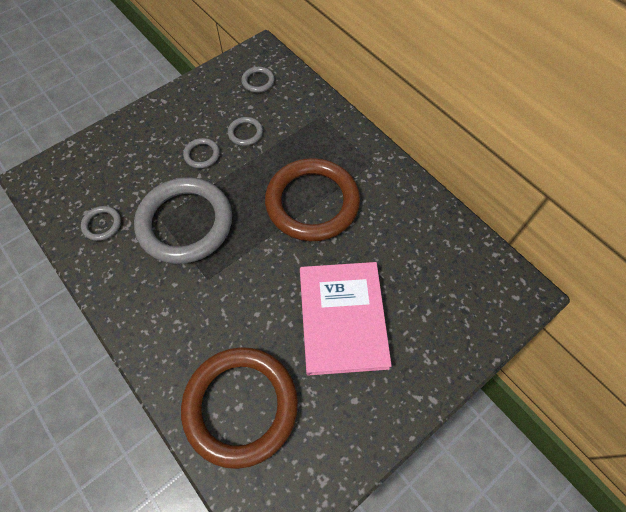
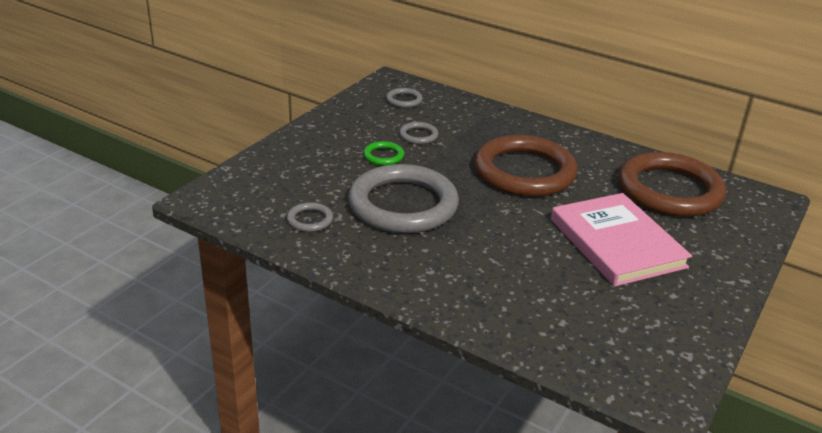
camera: 20 degrees left, 30 degrees down
(202, 155) = (383, 156): grey ring -> green ring
(240, 406) = (564, 321): brown ring -> brown ring (669, 190)

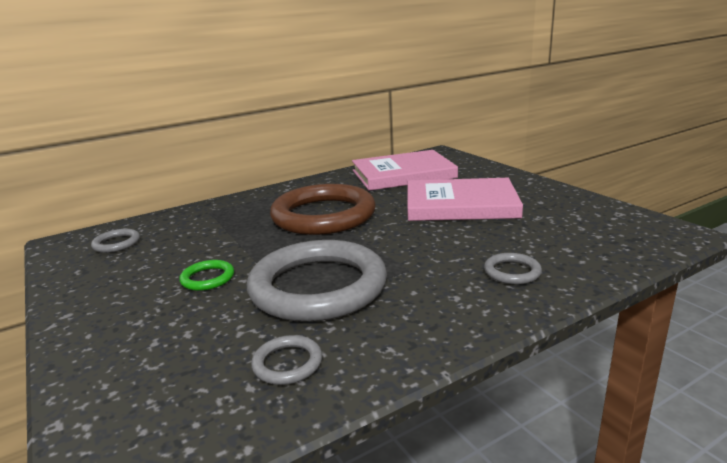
camera: 60 degrees left, 10 degrees down
(418, 135) = (196, 250): grey ring -> grey ring (512, 272)
(669, 190) = (403, 174): brown ring -> pink book

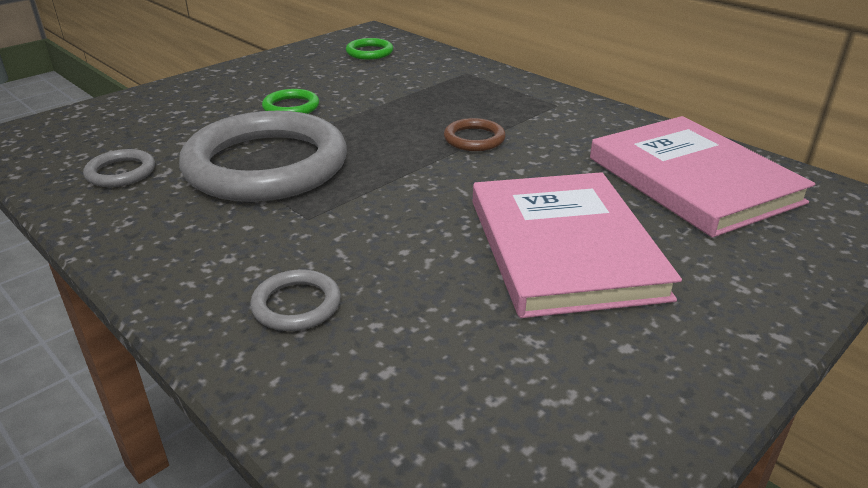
camera: 75 degrees right, 10 degrees up
(116, 243) = (369, 52): grey ring -> green ring
(323, 215) = (474, 139): brown ring -> brown ring, size x0.41

